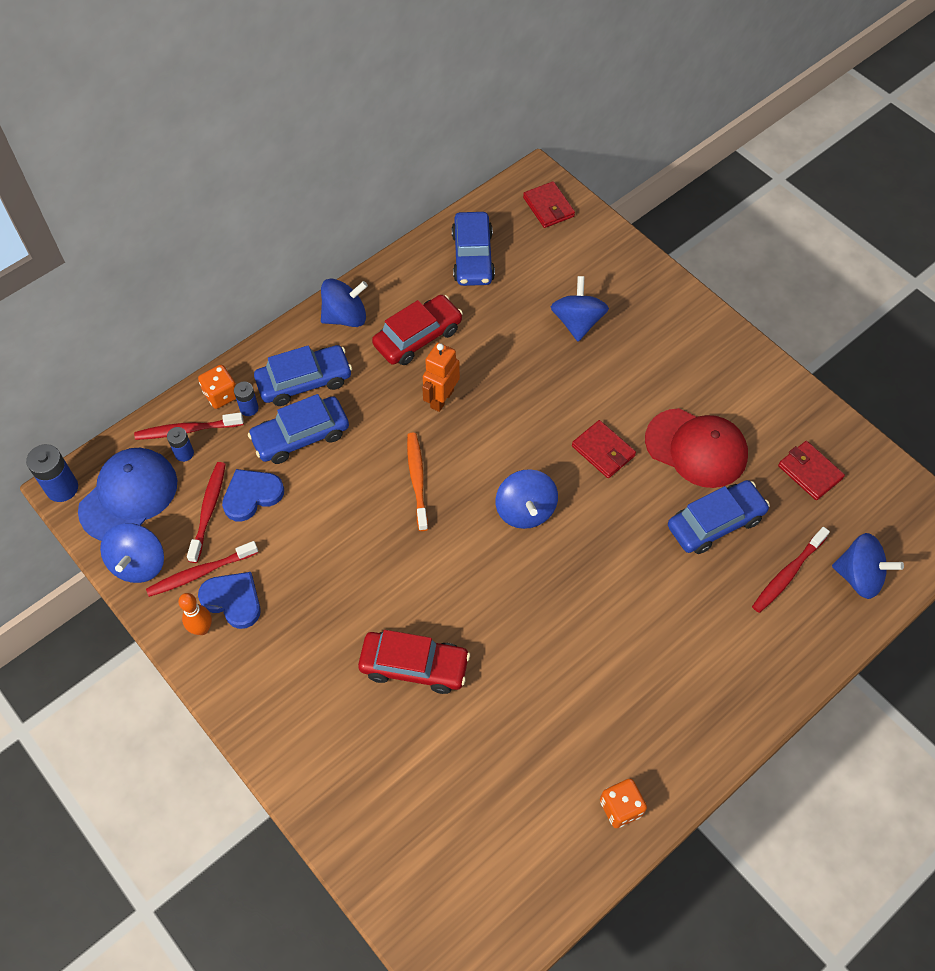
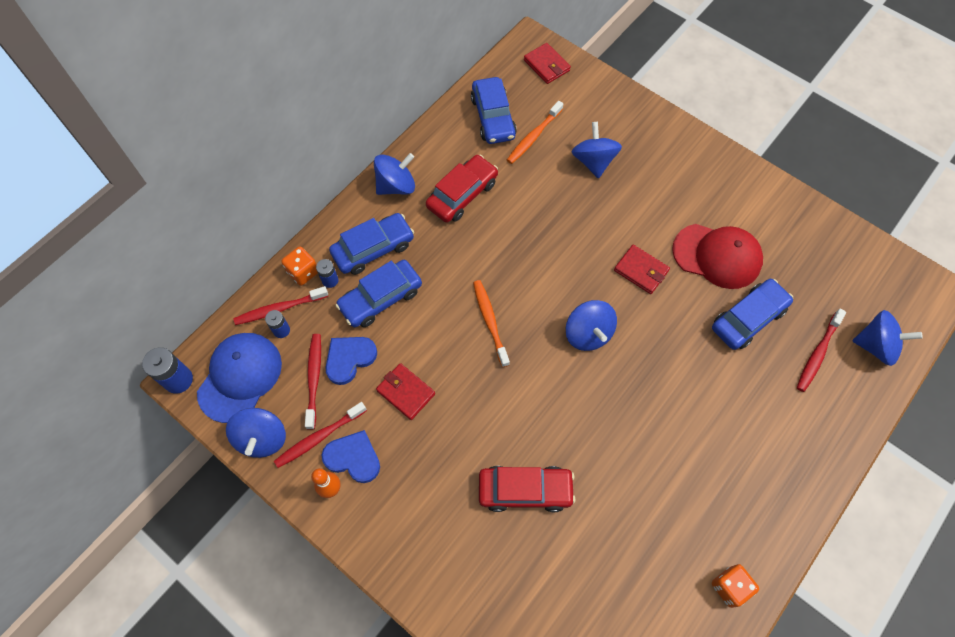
camera: 10 degrees left, 5 degrees up
(441, 399) = (494, 246): orange robot -> none
(514, 285) = (533, 137): none -> orange toothbrush
(809, 472) = (814, 262): red wallet -> red wallet (405, 392)

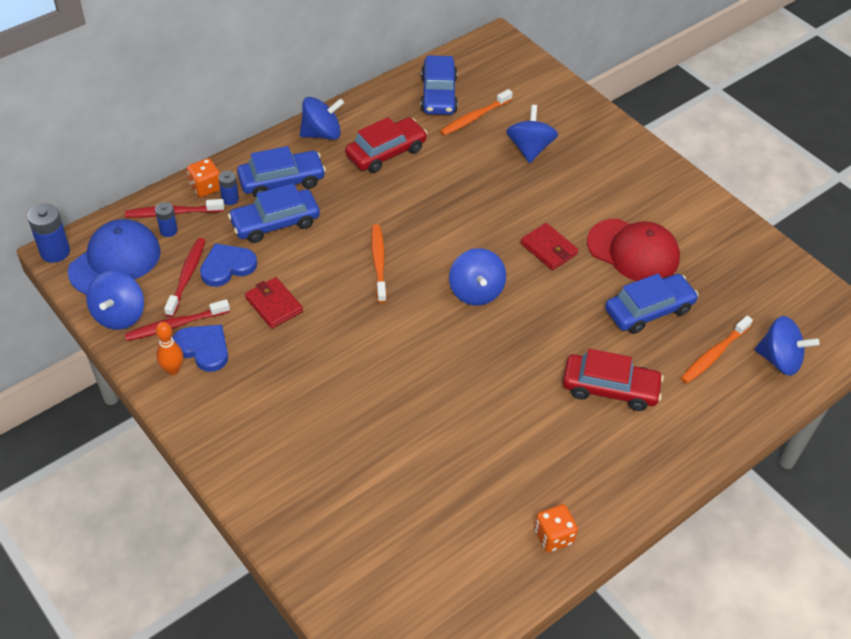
camera: 10 degrees right, 15 degrees down
(525, 490) = (367, 410): red car -> red car (610, 388)
(546, 65) = (507, 61): red wallet -> none
(817, 354) = (714, 354): red toothbrush -> orange toothbrush

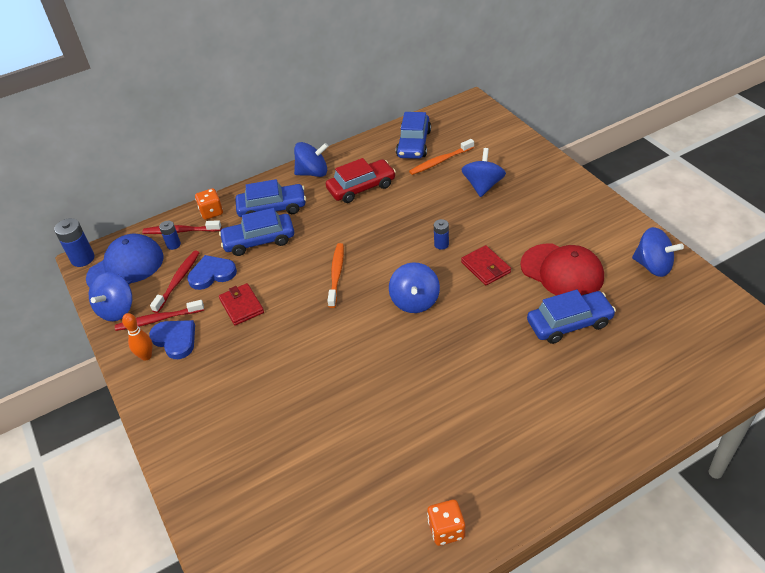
camera: 15 degrees right, 5 degrees down
(230, 199) = (228, 221): blue battery -> blue battery (441, 244)
(610, 388) = (522, 392): red car -> none
(714, 354) = (627, 366): orange toothbrush -> none
(779, 360) = (691, 374): blue spinning top -> blue spinning top (653, 266)

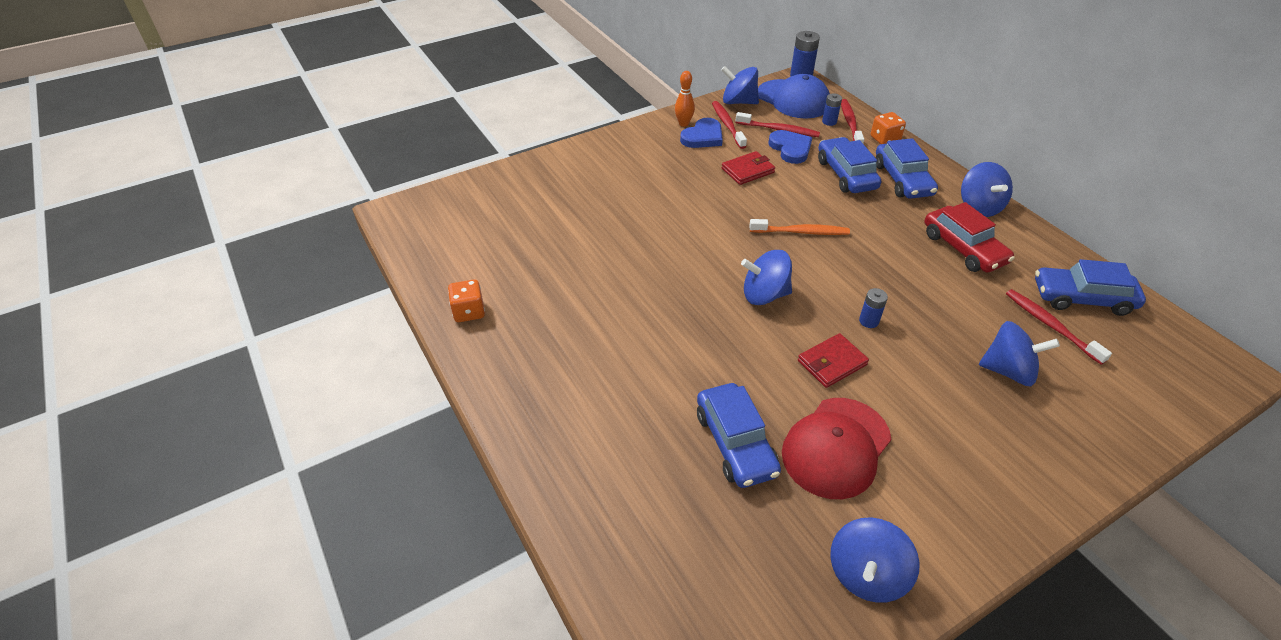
camera: 85 degrees right, 0 degrees up
(440, 161) = (1050, 326): orange toothbrush -> red toothbrush

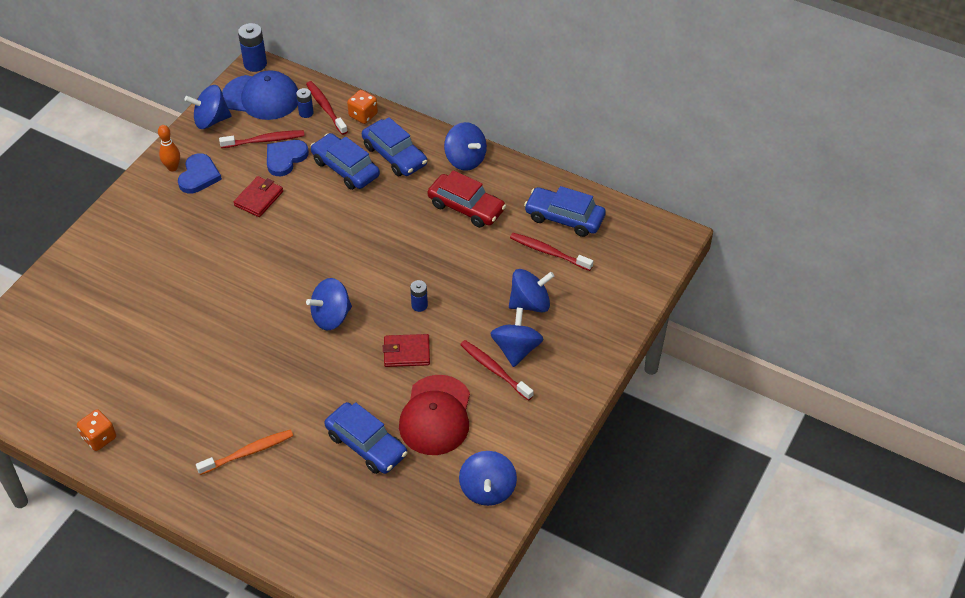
camera: 30 degrees left, 5 degrees up
(727, 125) = (214, 153): red toothbrush -> red toothbrush (494, 370)
(790, 148) = (285, 158): blue heart -> blue heart turned 90 degrees counterclockwise
(801, 232) = (333, 245): orange toothbrush -> orange toothbrush (248, 452)
(832, 363) = (406, 352): red wallet -> red wallet turned 60 degrees clockwise
(971, 415) = (516, 349): none -> blue spinning top
(1082, 298) = (564, 218): blue car -> blue car turned 45 degrees clockwise

